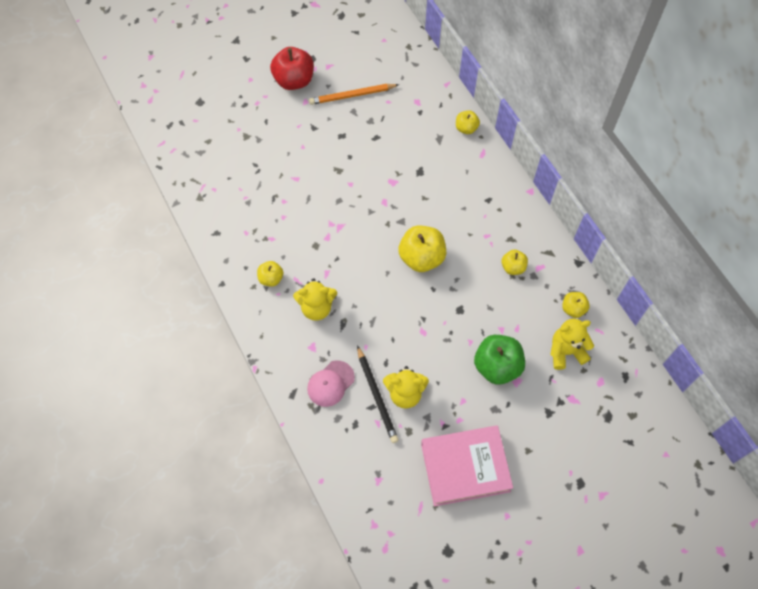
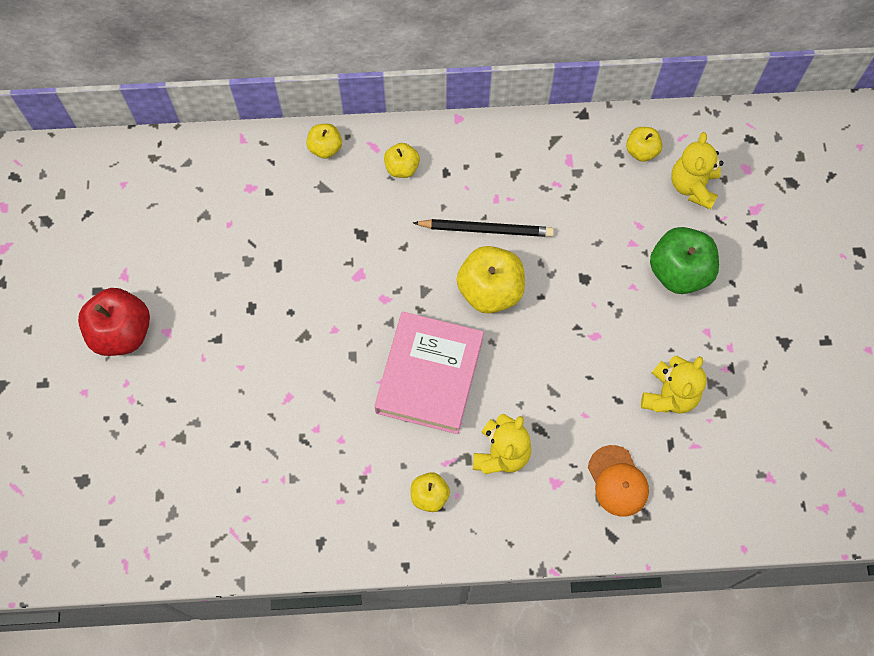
camera: 65 degrees left, 5 degrees up
(330, 383) = (618, 481): pink cap -> orange cap
(352, 95) = (193, 265): orange pencil -> none
(377, 395) = (658, 430): black pencil -> black pencil (486, 229)
(465, 467) = (793, 368): pink book -> pink book (429, 376)
(513, 267) = (555, 190): yellow apple -> yellow apple (402, 167)

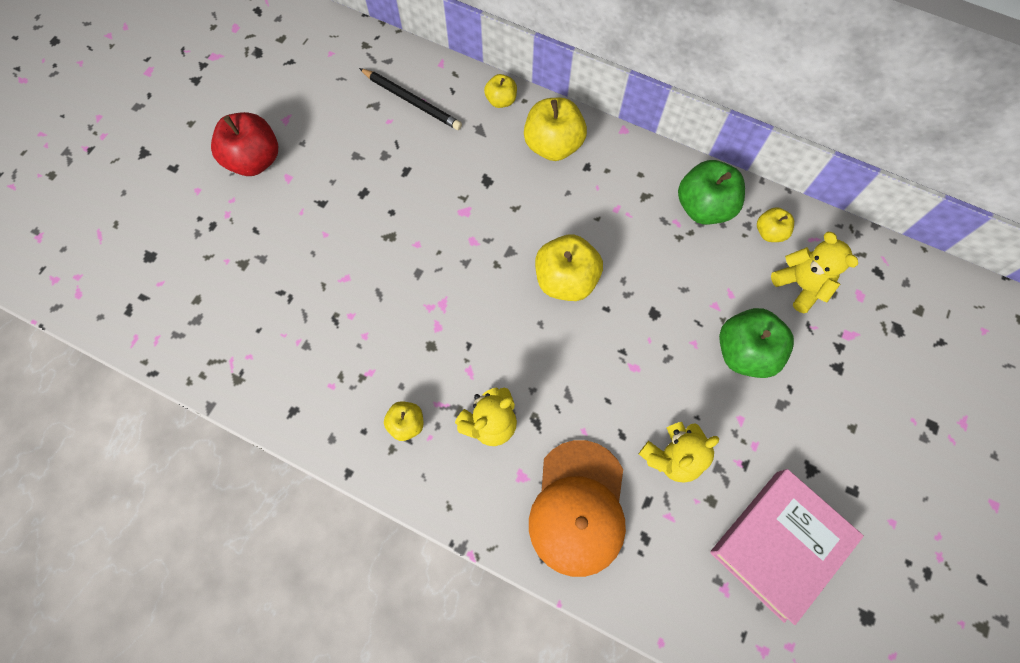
camera: 30 degrees right, 0 degrees up
(402, 167) = (553, 145): yellow apple -> yellow apple, size x1.82
(429, 376) = (470, 323): pink book -> pink book (780, 544)
(486, 229) = (593, 228): black pencil -> black pencil (412, 101)
(572, 157) = (703, 207): none -> green apple
(618, 481) = (578, 508): orange cap -> orange cap, size x1.74
(693, 186) = (800, 285): yellow teddy bear -> yellow teddy bear turned 105 degrees clockwise

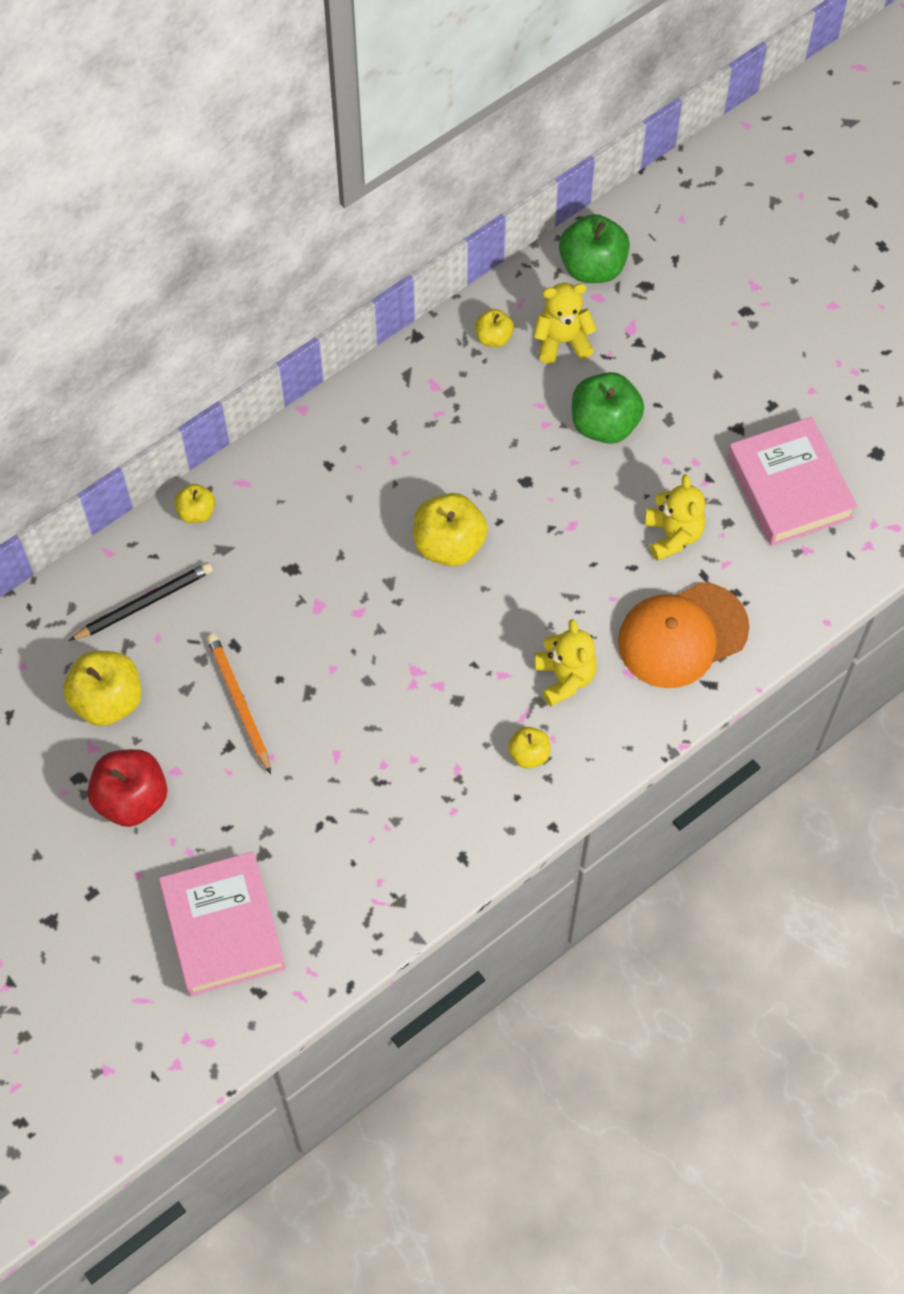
camera: 65 degrees left, 5 degrees down
(173, 263) = (223, 927): none -> pink book
(360, 194) = (239, 703): none -> orange pencil
(553, 145) = (284, 485): yellow apple -> yellow apple (107, 700)
(578, 508) = (682, 635): orange cap -> orange cap turned 120 degrees clockwise
(703, 207) = (434, 380): green apple -> green apple (592, 267)

